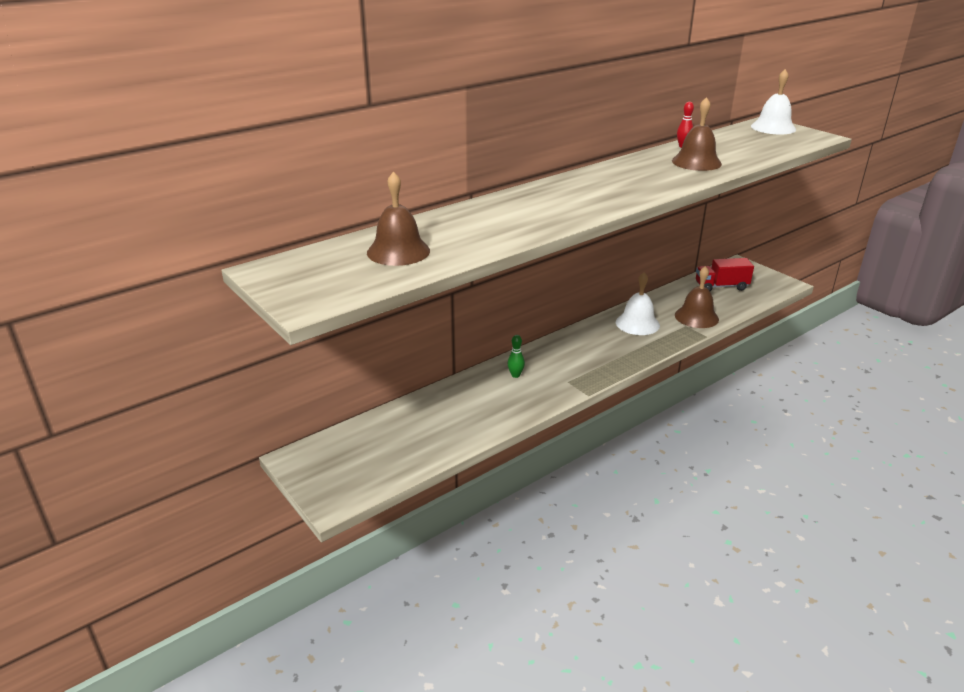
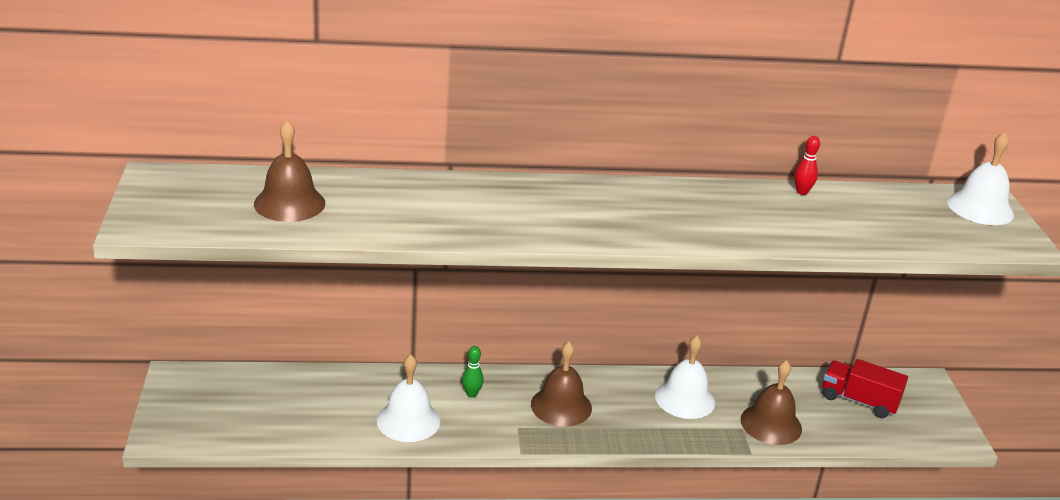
camera: 30 degrees right, 0 degrees up
(496, 409) = (408, 420): none -> white bell
(696, 162) = (779, 219): brown bell -> brown bell (561, 406)

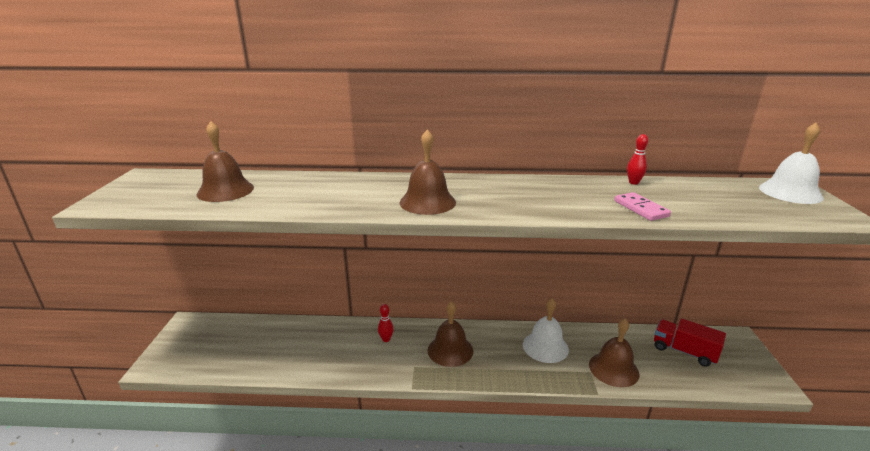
camera: 10 degrees right, 5 degrees down
(408, 420) = (334, 359): white bell -> none
(471, 394) = (386, 339): green bowling pin -> red bowling pin
(556, 222) = (427, 202): none -> brown bell
(807, 232) = (641, 208): none -> pink domino

